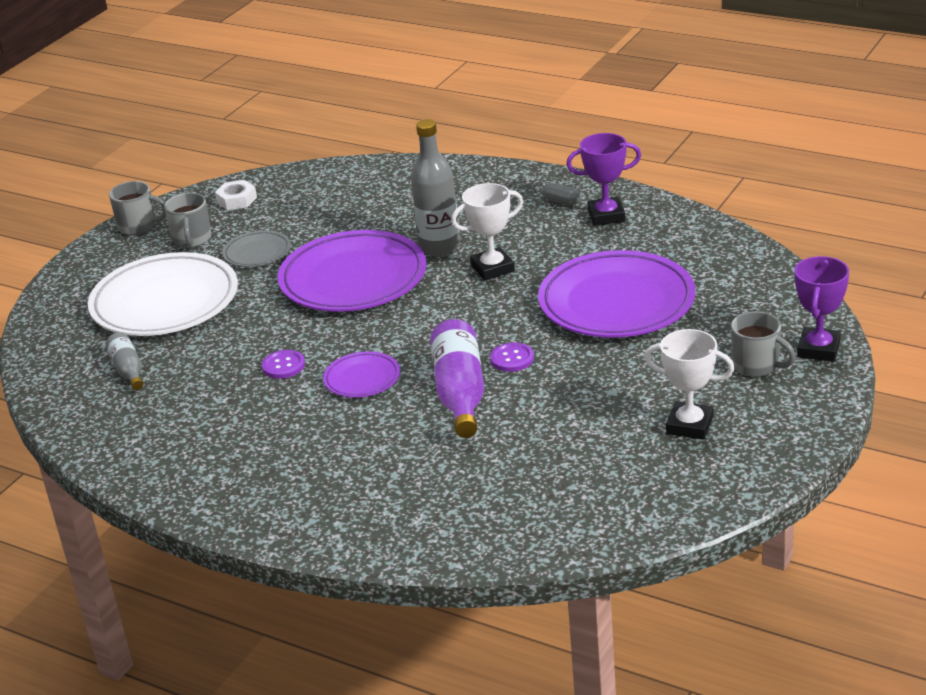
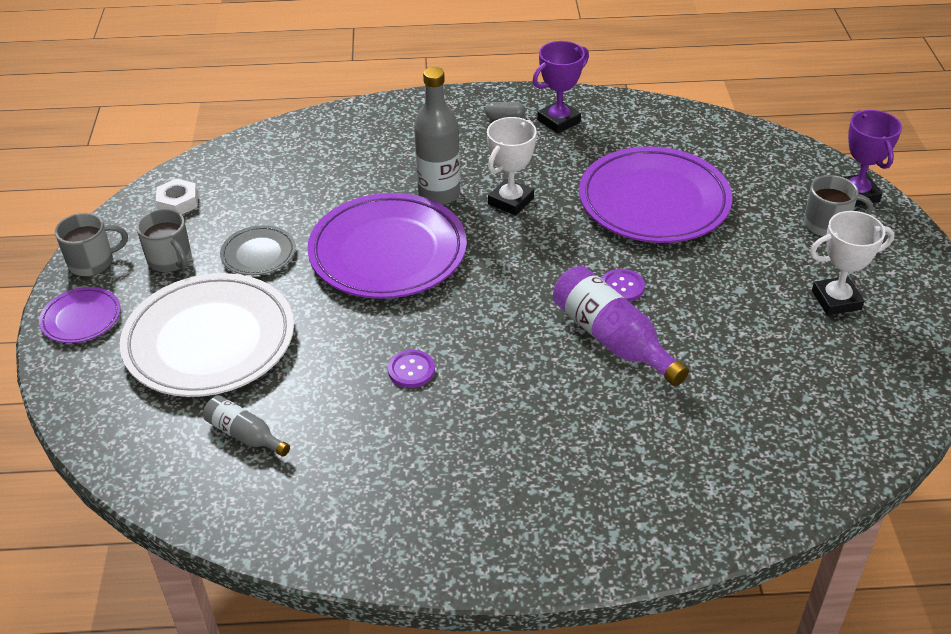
camera: 35 degrees left, 10 degrees up
(362, 379) = (505, 356): purple plate -> purple plate (81, 318)

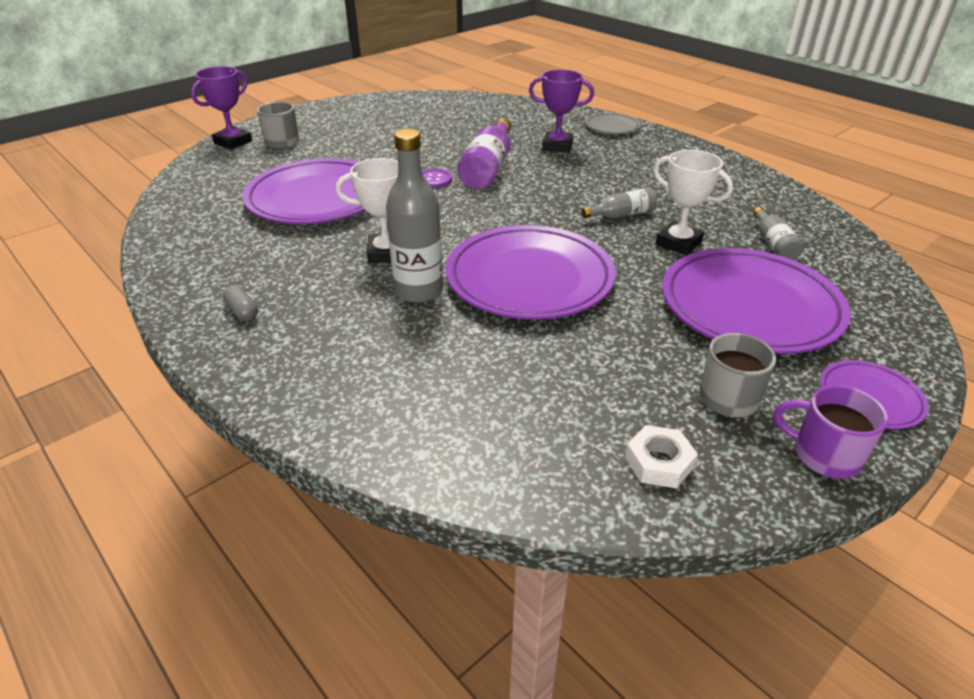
camera: 130 degrees left, 5 degrees down
(93, 262) = (823, 455): grey mug -> purple mug
(210, 341) = (749, 307): white plate -> purple plate
(258, 254) = (634, 345): grey plate -> grey plate (612, 127)
(411, 370) = (621, 215): purple button -> grey bottle
(558, 121) = (223, 279): purple trophy -> purple trophy (557, 146)
(836, 300) = (361, 125): white trophy -> white trophy (678, 243)

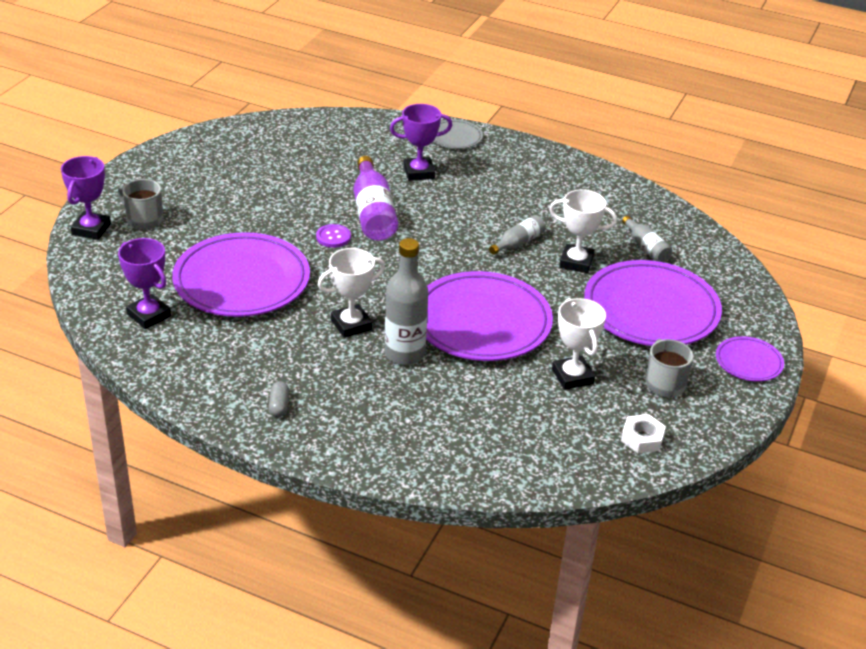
camera: 25 degrees left, 0 degrees up
(208, 209) = (149, 315): none -> purple trophy
(242, 311) = (279, 405): grey capsule -> grey capsule turned 60 degrees clockwise
(603, 359) = (572, 376): none -> white trophy
(823, 455) = (733, 407): purple mug -> none

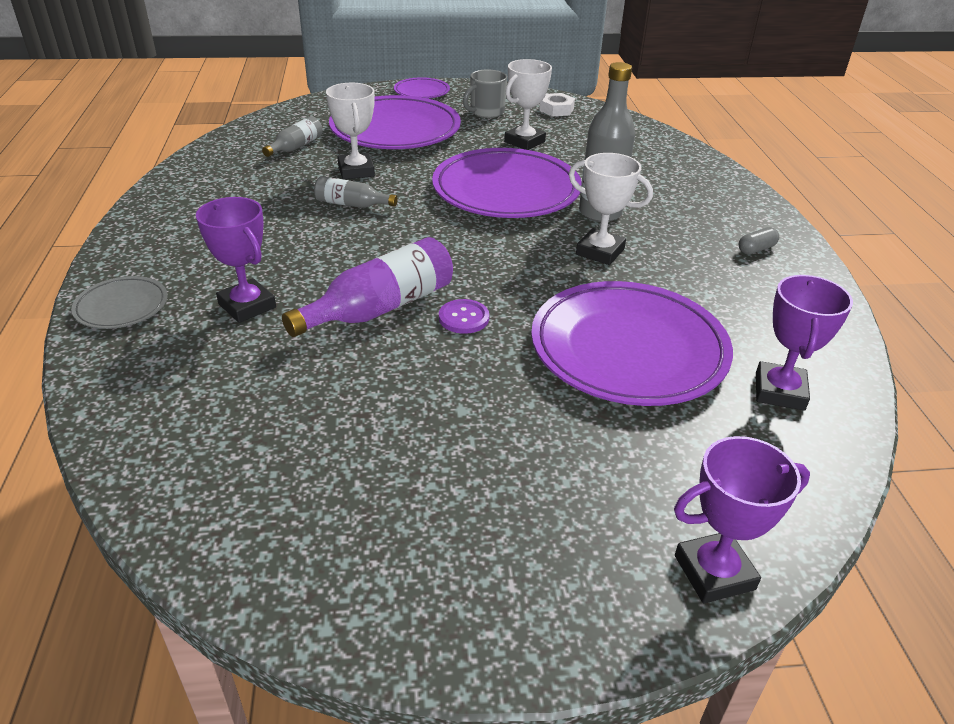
camera: 120 degrees left, 0 degrees up
(144, 219) = (619, 520): grey mug -> none

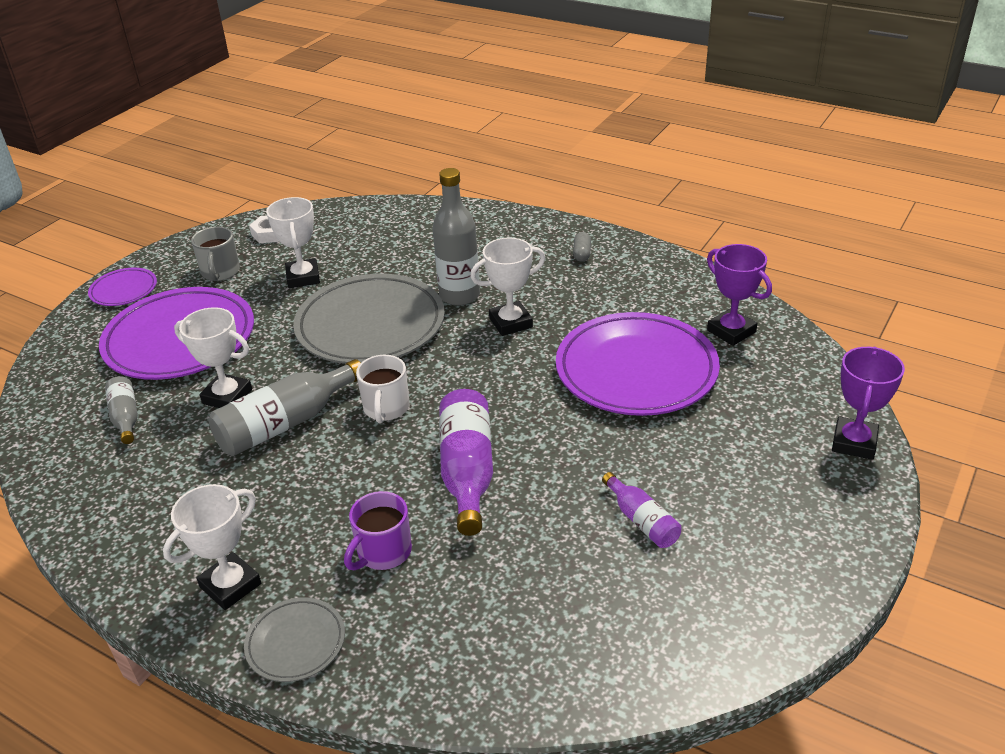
camera: 50 degrees left, 0 degrees up
(162, 255) = (230, 585): none -> white trophy
(247, 306) = (383, 552): purple trophy -> purple mug
(352, 204) = (286, 423): grey bottle -> grey bottle, size x1.78
(411, 439) = (642, 520): none -> purple bottle
(415, 238) = (386, 408): none -> white mug
(463, 318) = (525, 431): purple button -> none
(506, 191) = (370, 326): purple plate -> grey plate

